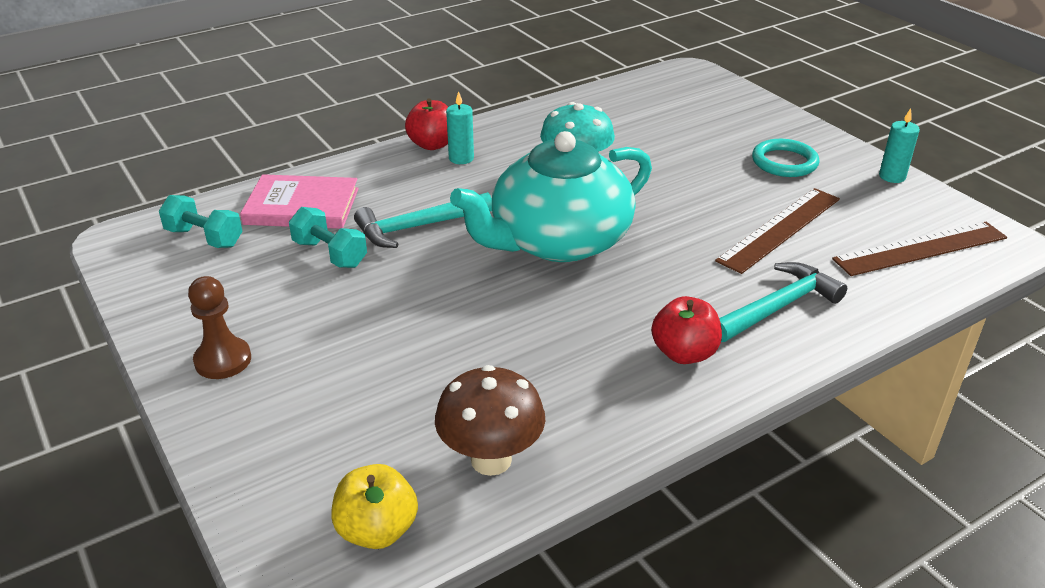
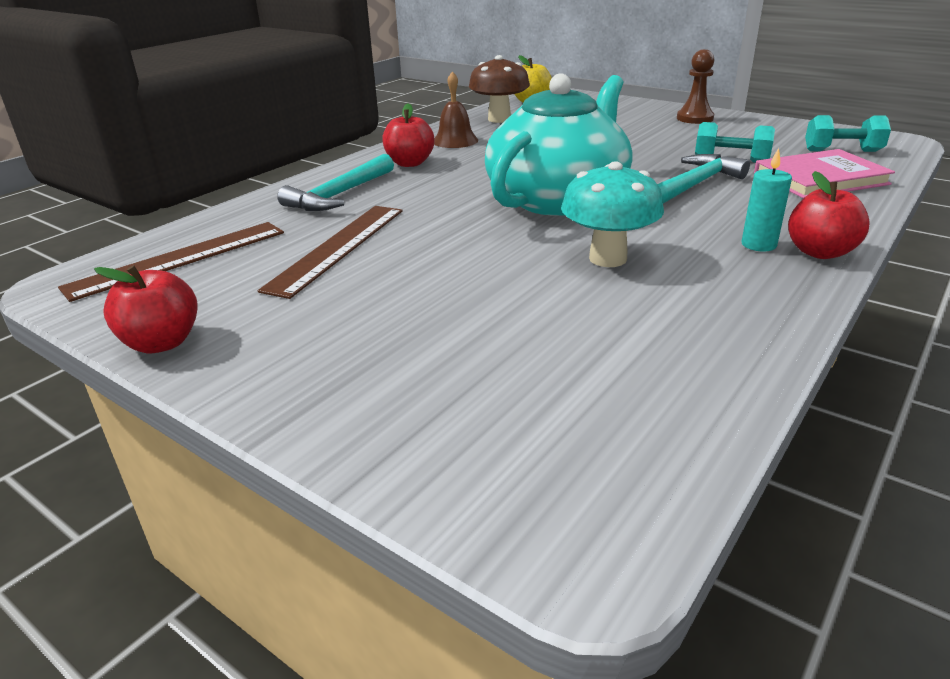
camera: 160 degrees right, 5 degrees down
(600, 400) = (455, 141): none -> brown bell
(784, 162) = (329, 331): turquoise ring -> none
(892, 176) = (162, 343): turquoise candle -> red apple

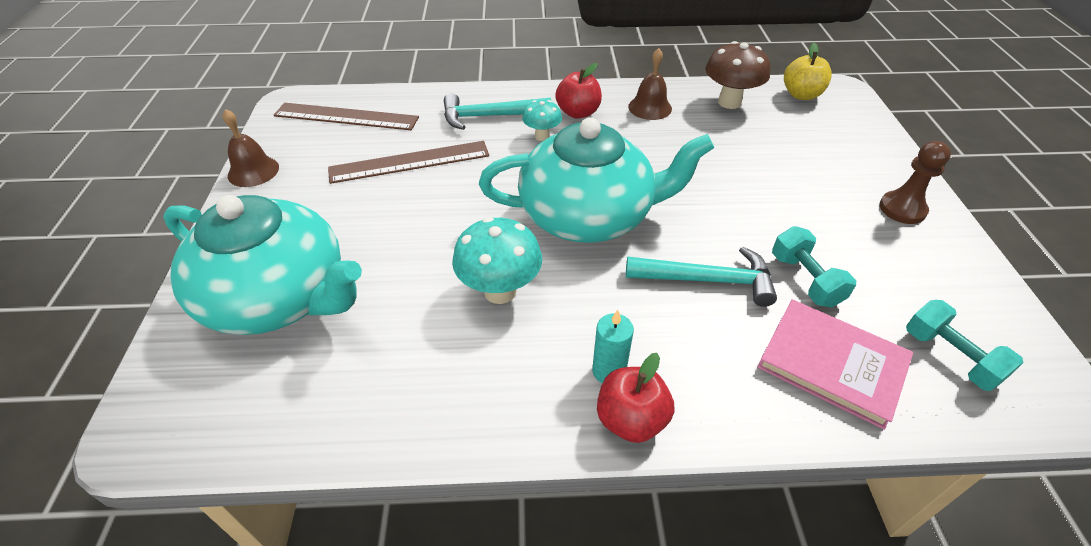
camera: 50 degrees right, 15 degrees up
(162, 343) = (253, 171): red apple -> brown bell
(416, 184) = (542, 136): none -> turquoise mushroom
(450, 379) = (279, 297): none -> turquoise teapot

